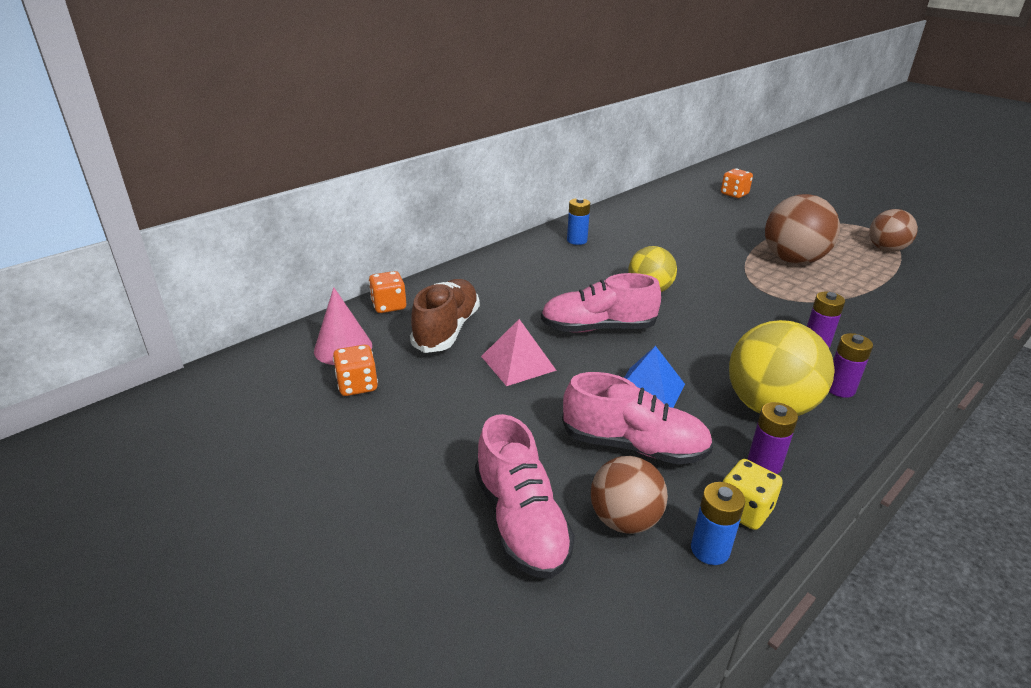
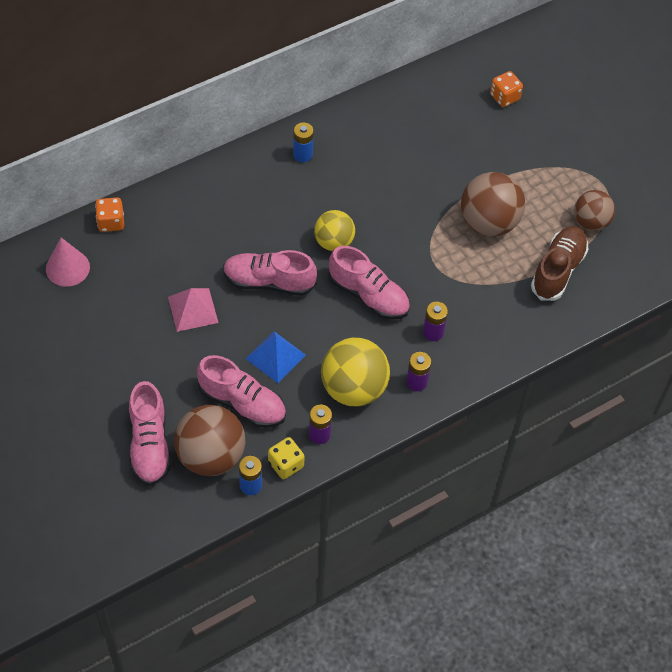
camera: 10 degrees right, 25 degrees up
(357, 385) = (72, 310): orange dice -> none
(446, 330) = (150, 261): brown shoe -> brown shoe (558, 270)
(624, 520) = (211, 456): brown ball -> brown ball, size x1.57
(718, 324) = (368, 295): none -> pink shoe

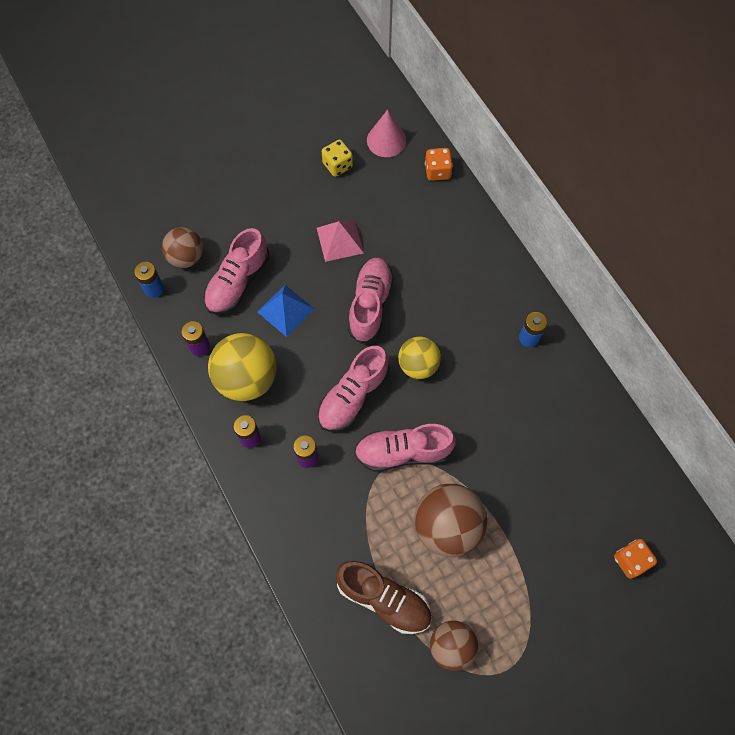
camera: 95 degrees right, 10 degrees up
(149, 444) = (202, 210): pink shoe -> pink shoe (403, 452)
(211, 456) = (186, 257): brown ball -> brown ball, size x0.64
(286, 464) = (171, 318): yellow dice -> yellow dice (337, 165)

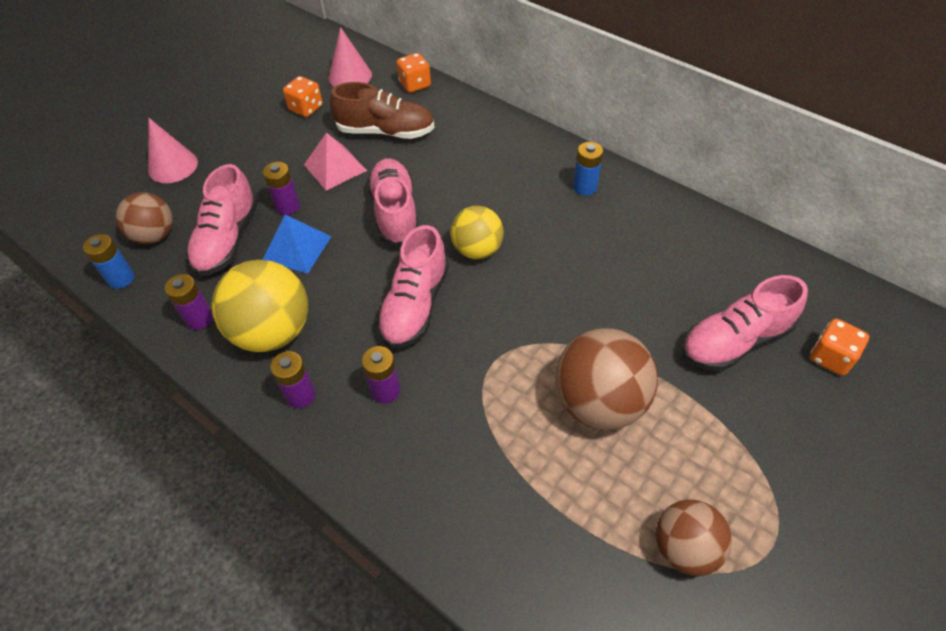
camera: 20 degrees left, 15 degrees down
(215, 190) = (173, 166): none -> pink cone
(291, 266) = (288, 206): none -> purple battery
(337, 165) = (306, 108): yellow dice -> orange dice
(383, 599) = (563, 523): brown shoe -> brown shoe (386, 131)
(403, 452) = (503, 342): pink shoe -> pink shoe (735, 341)

